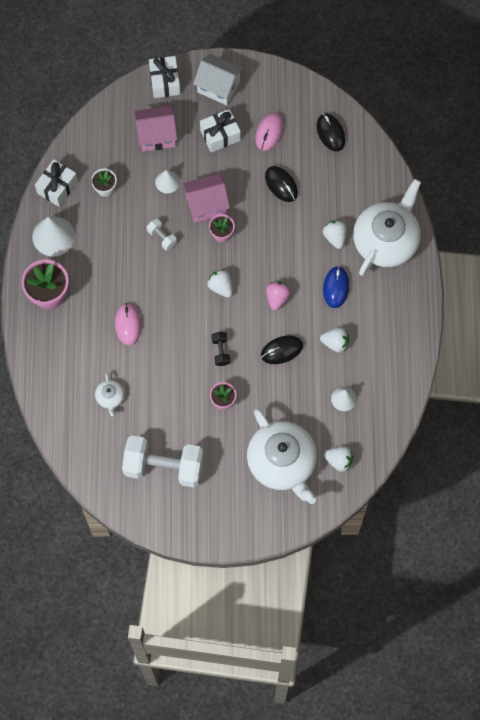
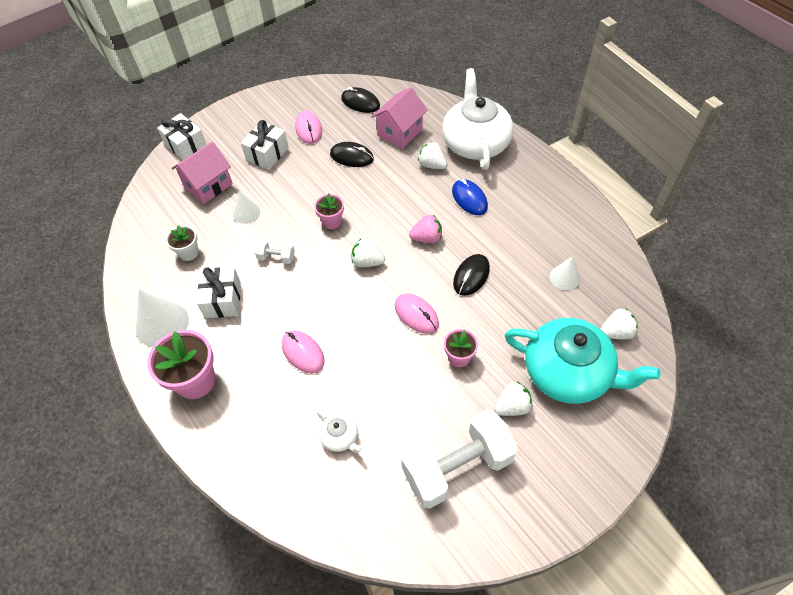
camera: 35 degrees left, 15 degrees down
(57, 187) = (137, 280): white gift -> white gift (223, 300)
(206, 205) = (298, 208): pink house -> pink house (400, 132)
(218, 86) = (237, 124): white house -> none
(221, 351) = (416, 315): black dumbbell -> pink mouse
(277, 298) = (427, 238): pink strawberry -> pink strawberry turned 105 degrees clockwise
(282, 462) = (568, 372): white teapot -> turquoise teapot
(335, 343) = (511, 239): white strawberry -> white strawberry (512, 406)

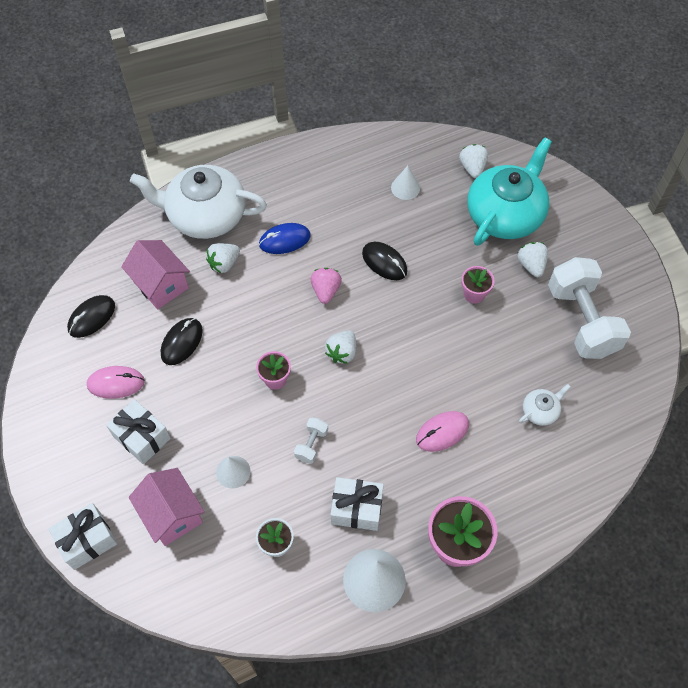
camera: 80 degrees left, 5 degrees up
(416, 315) = (419, 320): pink mouse -> none

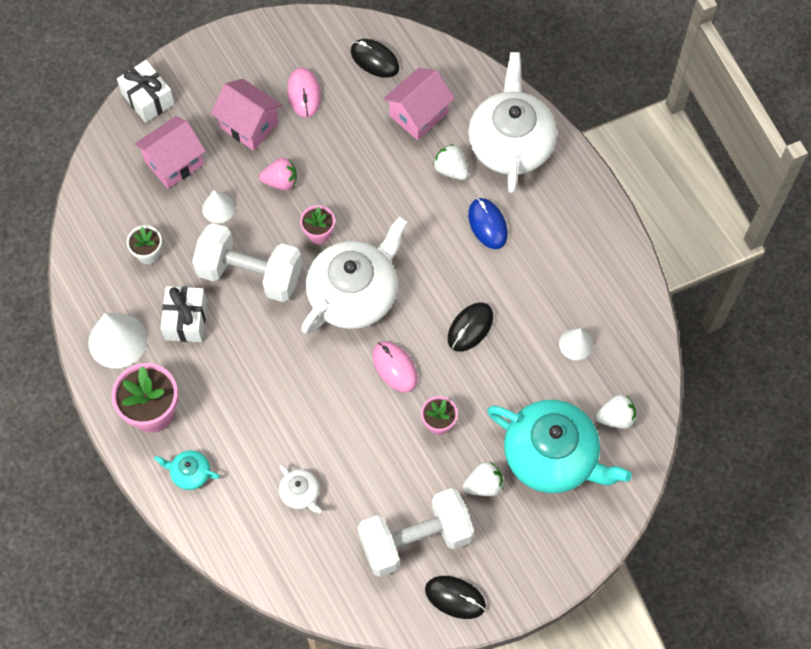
camera: 85 degrees right, 5 degrees up
(142, 437) = (249, 125): white gift -> pink house
(182, 342) = (353, 143): black mouse -> black mouse (455, 597)
(311, 444) = (250, 274): white dumbbell -> white dumbbell, size x2.38
(326, 290) = (427, 271): pink strawberry -> pink strawberry (280, 181)
(342, 352) = (354, 293): white strawberry -> white teapot
(442, 432) = (270, 395): pink mouse -> pink mouse (395, 367)
(521, 510) = (190, 473): none -> turquoise teapot

